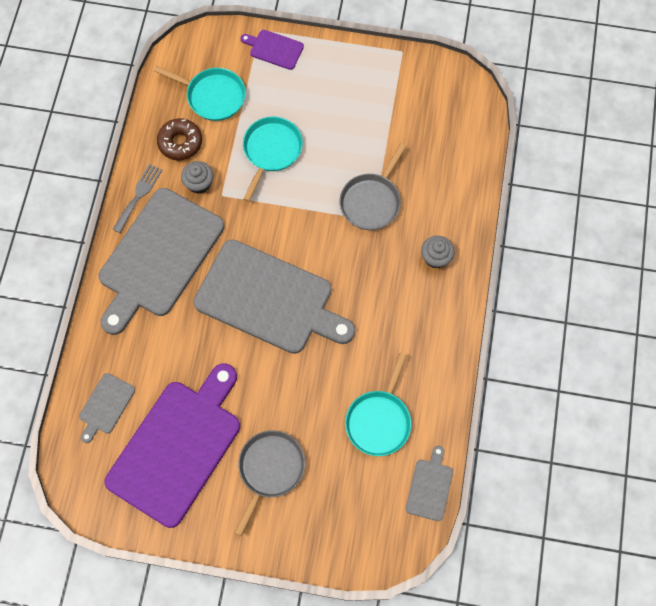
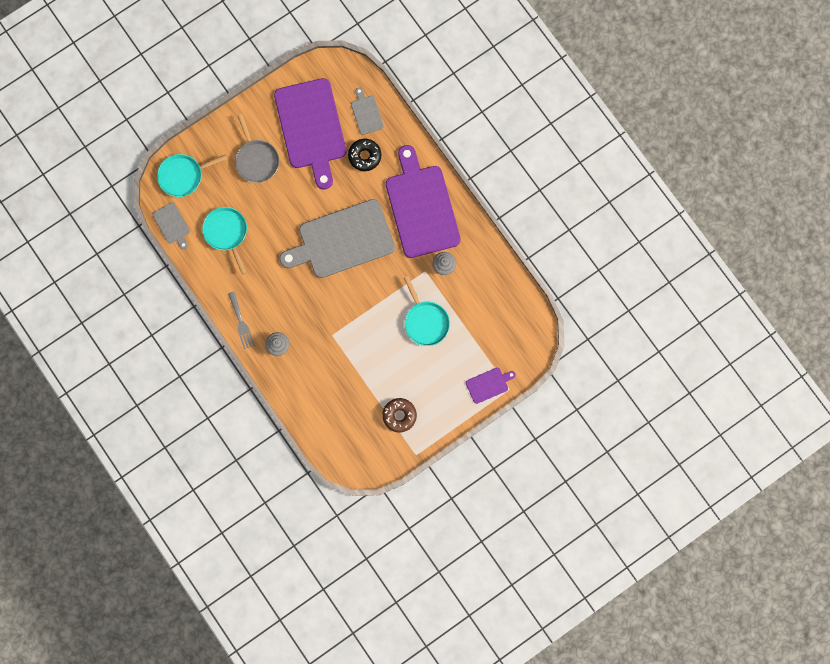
camera: 135 degrees right, 10 degrees up
(138, 195) = (468, 229): grey fork -> grey fork (241, 322)
(156, 362) = (365, 156): none -> black donut
(158, 257) = (421, 207): grey cutting board -> purple cutting board
(180, 142) = (479, 278): brown donut -> brown donut (399, 415)
(213, 96) = (491, 322): turquoise pan -> turquoise pan (183, 176)
(371, 201) = (342, 344): grey pan -> none

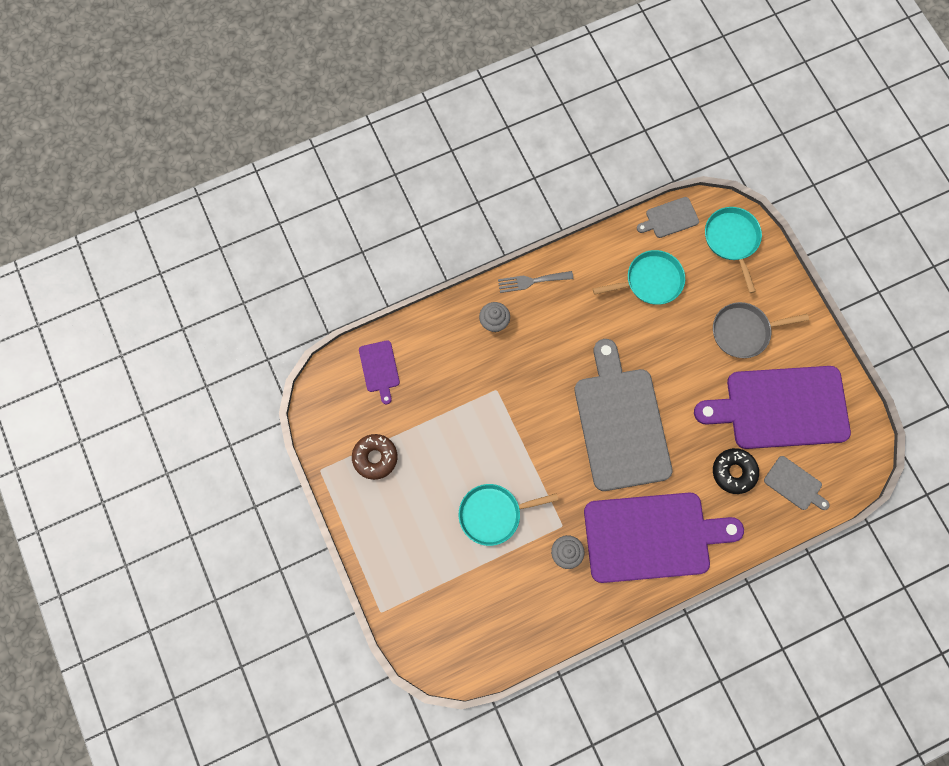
camera: 100 degrees right, 5 degrees down
(366, 113) = (794, 484): grey cutting board -> grey cutting board turned 45 degrees clockwise
(488, 384) = (392, 584): purple cutting board -> purple cutting board (379, 368)

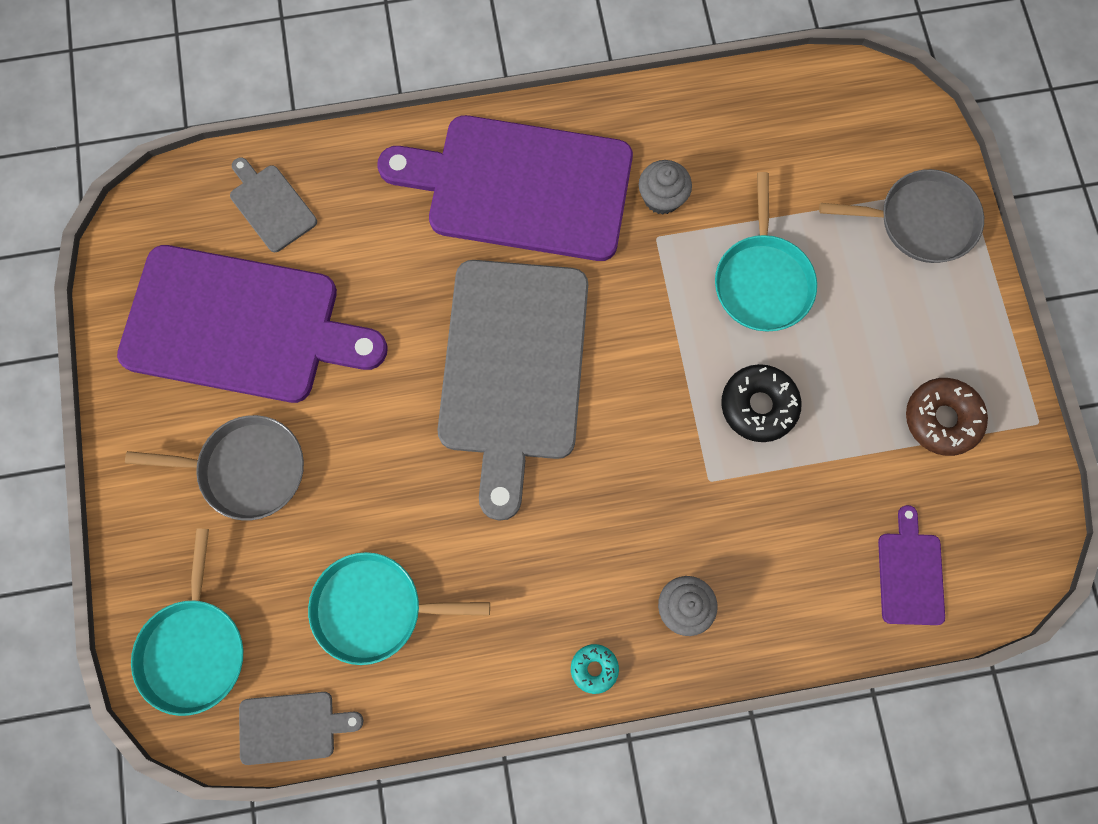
camera: 165 degrees left, 0 degrees up
(406, 580) = (921, 221): none -> grey pan
(493, 514) = (762, 281): turquoise pan -> turquoise pan turned 90 degrees clockwise
(531, 281) = (594, 668): grey fork -> turquoise donut
(733, 472) = (358, 247): black donut -> black donut (758, 406)

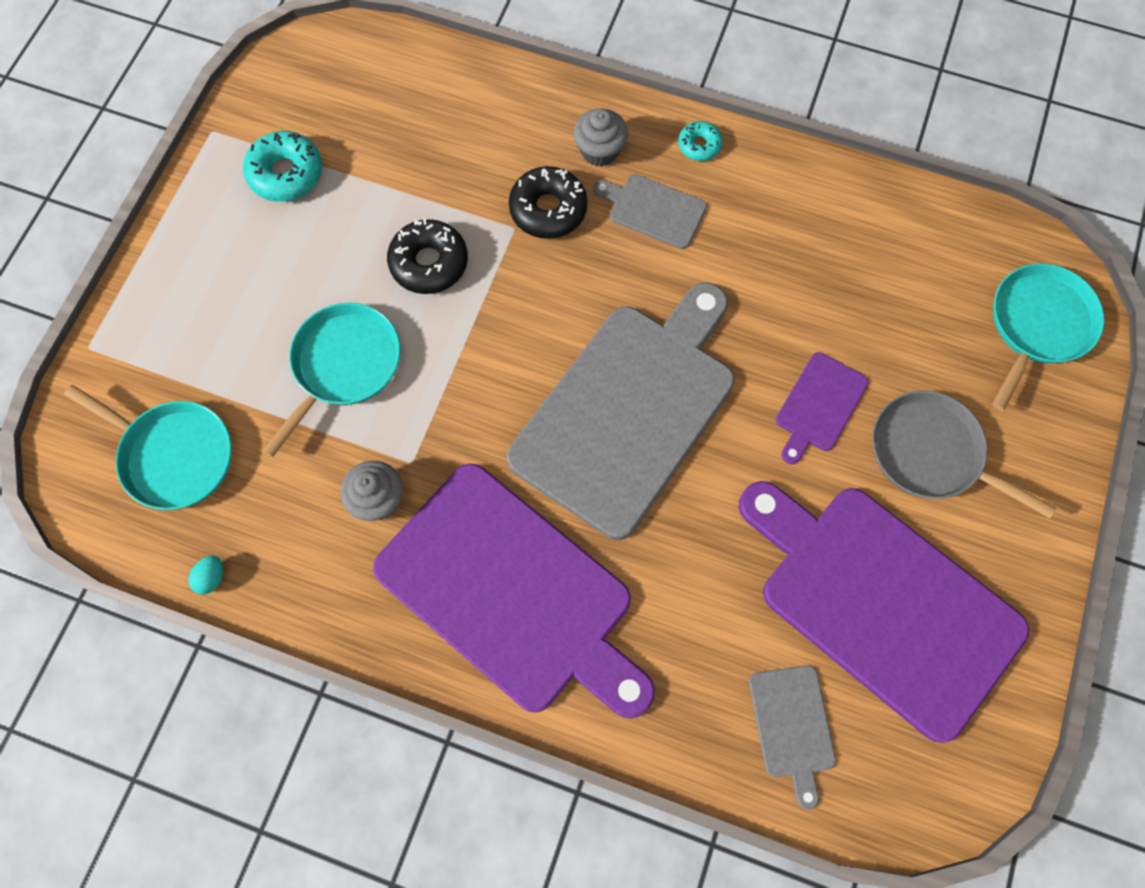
camera: 150 degrees left, 5 degrees down
(292, 727) = (972, 225): grey cutting board -> grey cutting board (653, 210)
(374, 608) = (862, 277): turquoise pan -> turquoise pan (174, 455)
(691, 516) = (548, 209): none -> black donut
(739, 85) = (211, 578): none -> turquoise egg
(910, 573) = (404, 84): purple cutting board -> purple cutting board (819, 405)
(921, 221) = (157, 339): grey pan -> none
(941, 419) = (286, 173): brown donut -> turquoise donut

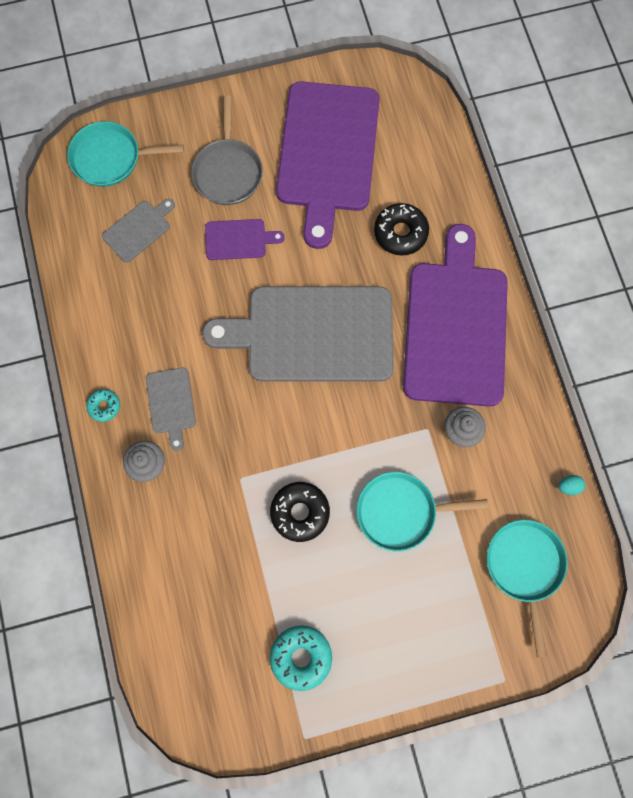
camera: 125 degrees left, 5 degrees up
(548, 209) = (213, 467): black donut -> black donut (400, 233)
(792, 726) = (418, 160): grey cutting board -> grey cutting board (138, 229)

